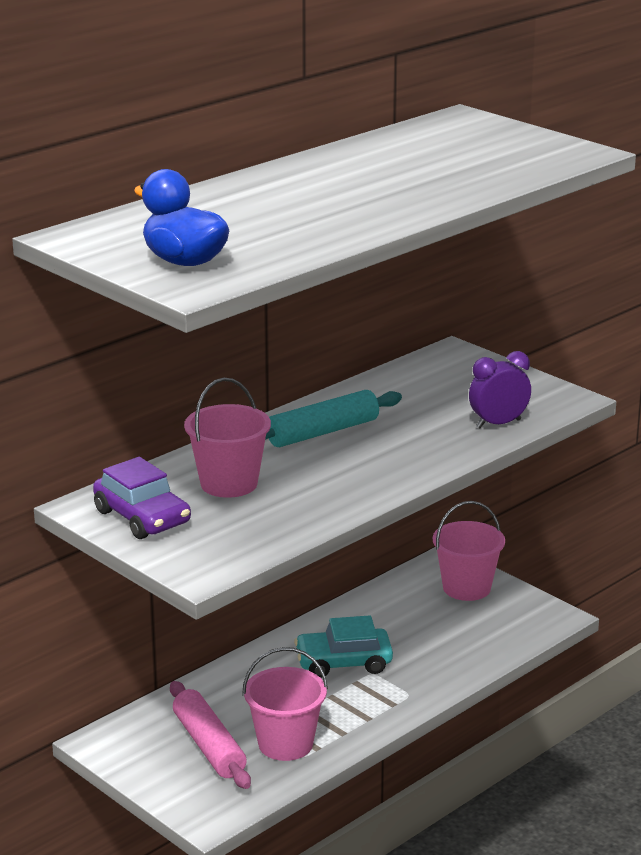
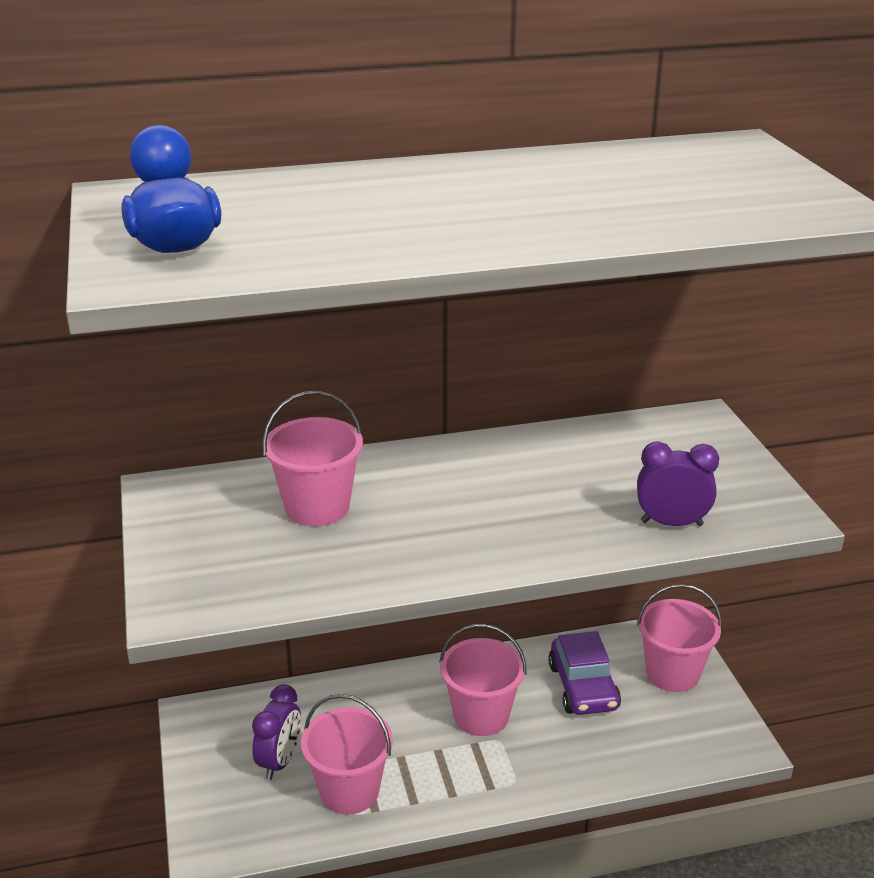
camera: 30 degrees right, 5 degrees up
(142, 517) = (196, 520): purple car -> purple car (583, 687)
(208, 746) = (280, 761): pink rolling pin -> purple clock
(323, 432) = (472, 475): turquoise rolling pin -> none
(343, 662) = (481, 715): turquoise car -> pink bucket

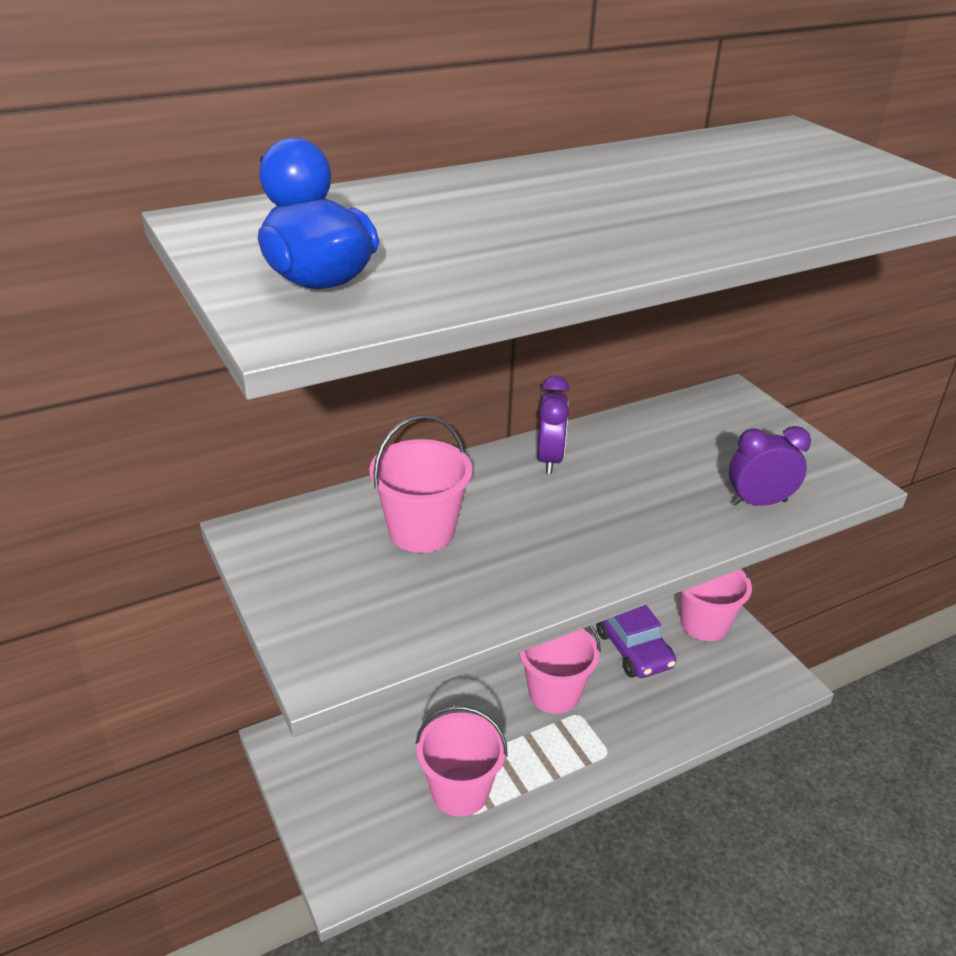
camera: 15 degrees left, 5 degrees up
(280, 761) = (383, 774): purple clock -> purple clock (549, 459)

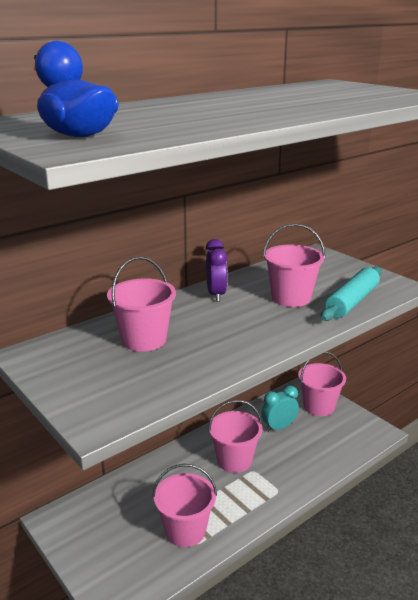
camera: 10 degrees left, 10 degrees down
(633, 649) = (279, 427): purple car -> turquoise clock
(664, 482) = (291, 298): none -> pink bucket
(759, 502) = (351, 302): purple clock -> turquoise rolling pin

